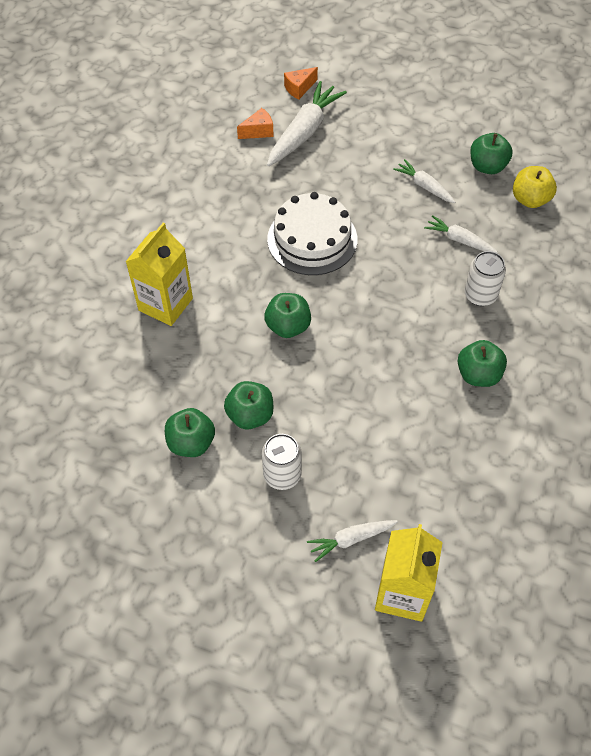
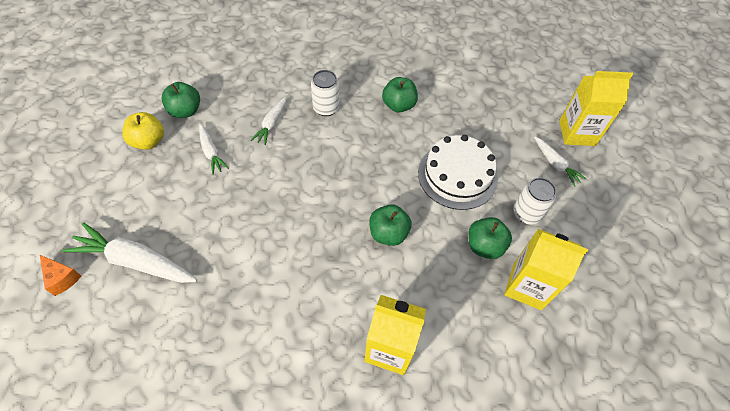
camera: 105 degrees left, 0 degrees up
(191, 443) = (527, 286): green apple -> yellow carton
(258, 131) = (132, 308): orange cheese -> none
(312, 239) = (285, 230): white cake -> white cake (457, 175)
(424, 186) = (211, 152): white carrot -> white carrot turned 60 degrees counterclockwise
(530, 199) = (222, 83): yellow apple -> yellow apple (148, 141)

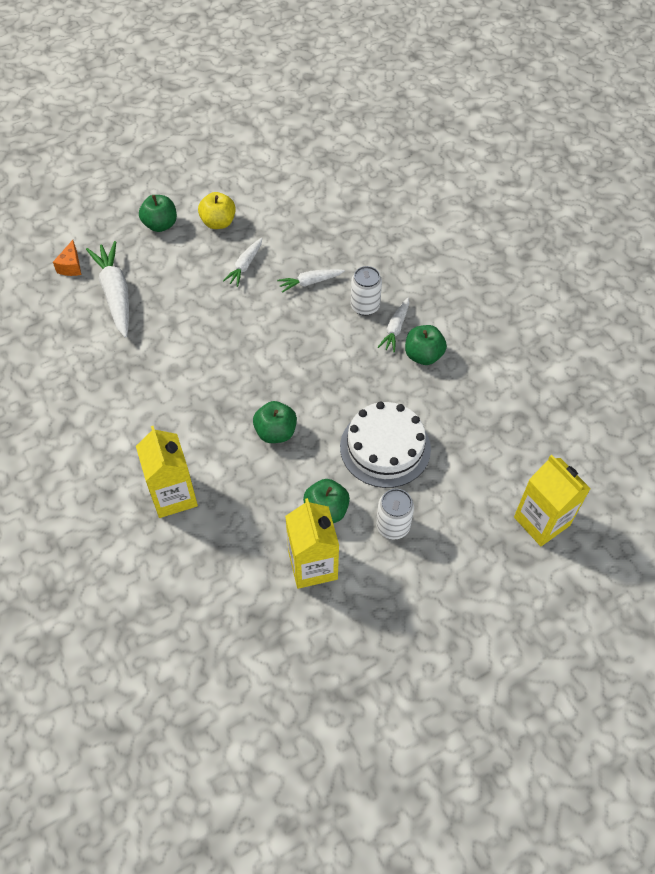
camera: 55 degrees right, 0 degrees up
(185, 111) = (268, 221): green apple -> green apple (160, 225)
(555, 164) = (478, 521): white carrot -> white carrot (395, 328)

